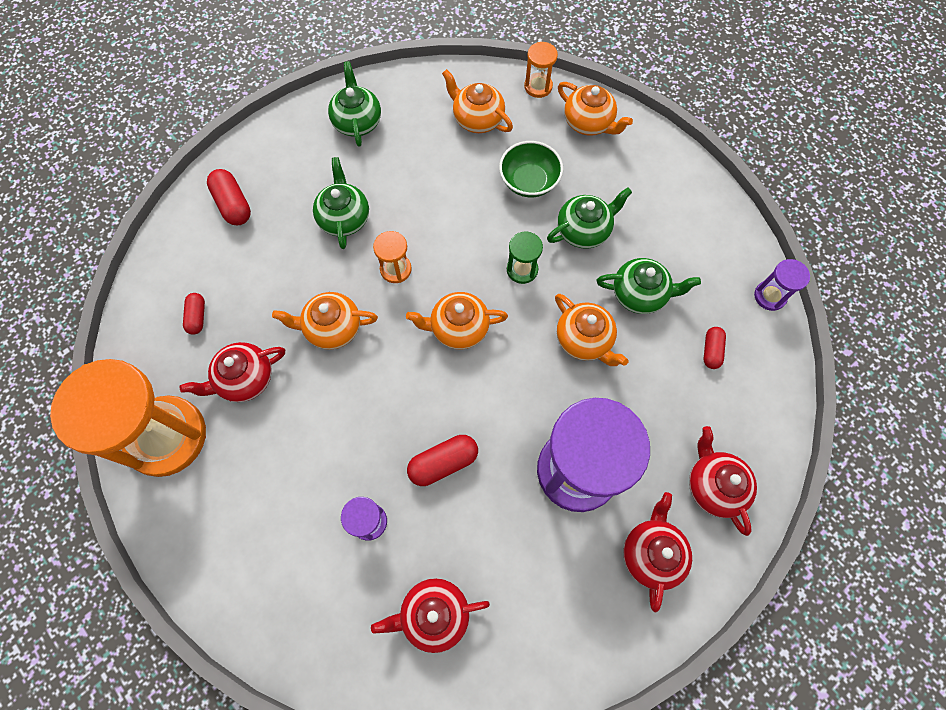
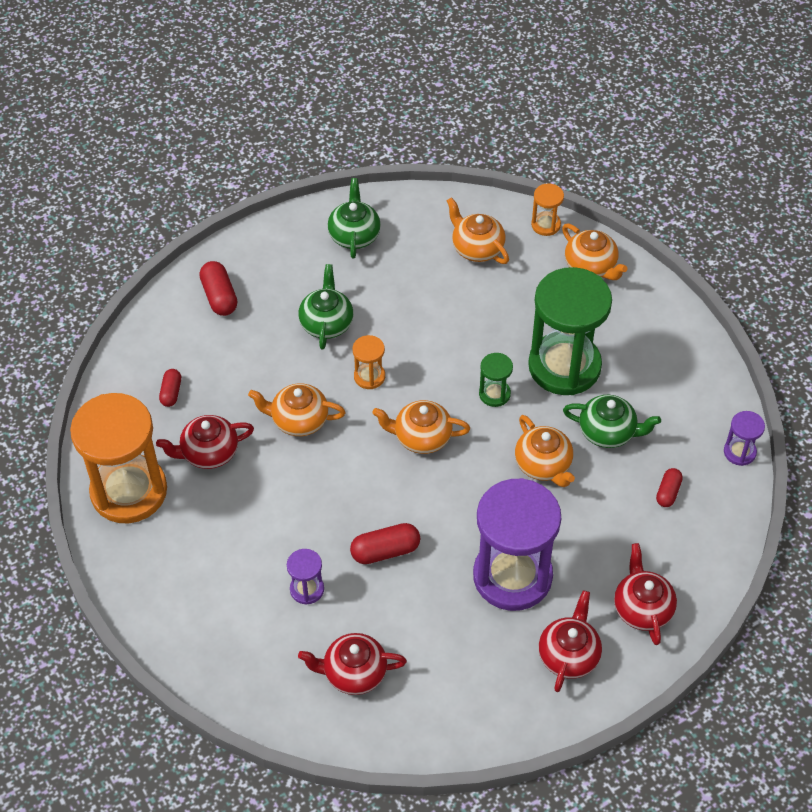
camera: 10 degrees right, 15 degrees down
(529, 181) = (518, 314): green bowl -> none
(584, 230) = (564, 366): green teapot -> green hourglass

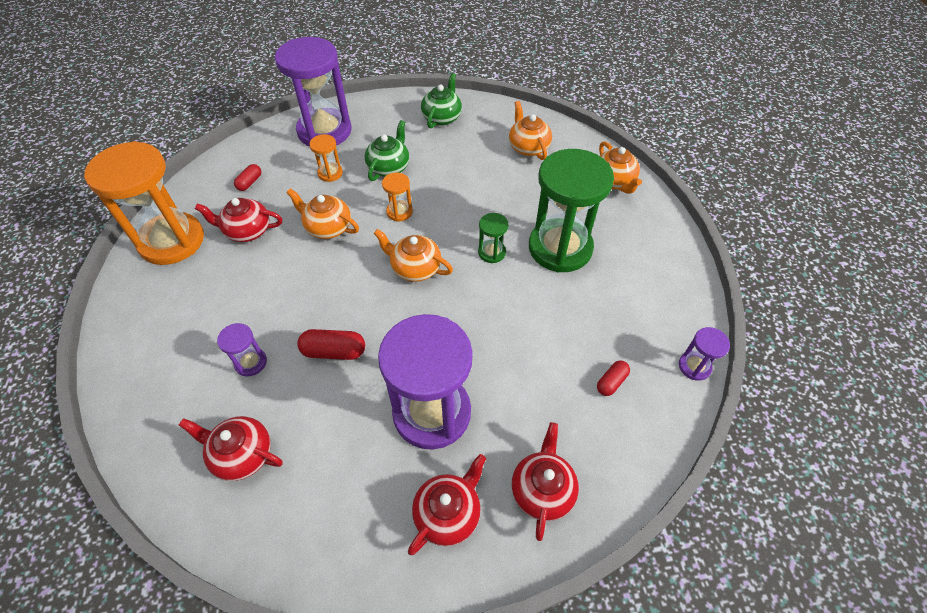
camera: 20 degrees right, 0 degrees up
(219, 296) = (324, 131): red capsule -> purple hourglass
(544, 465) = (506, 322): orange teapot -> none
(545, 225) = (589, 145): orange hourglass -> orange hourglass (330, 173)
(608, 432) = (576, 311): green teapot -> none

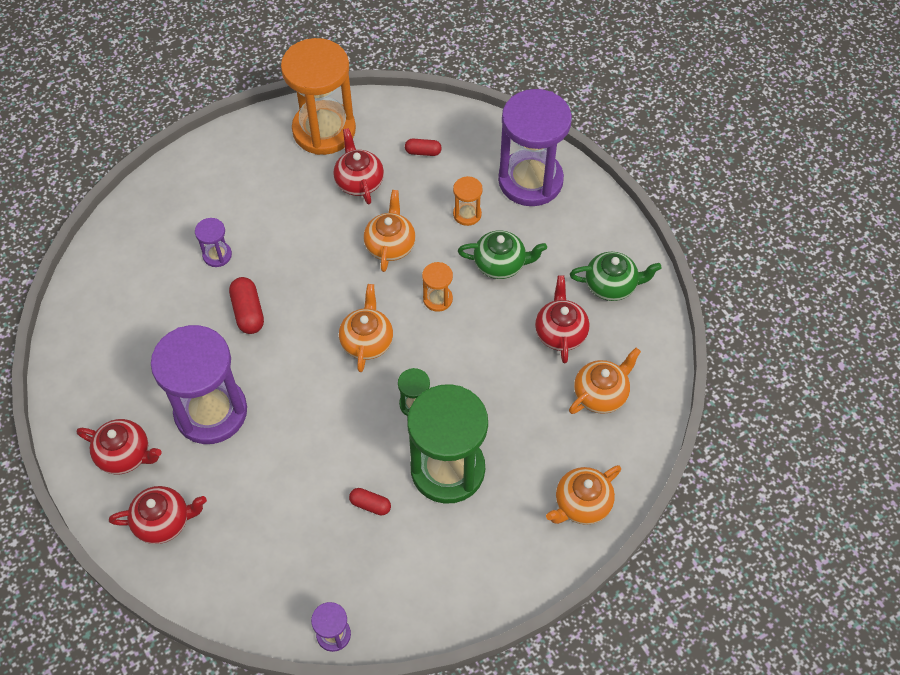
camera: 70 degrees right, 5 degrees up
(242, 454) = (134, 289): red teapot -> red teapot (560, 332)
(611, 382) = (289, 557): red capsule -> red capsule (370, 505)

